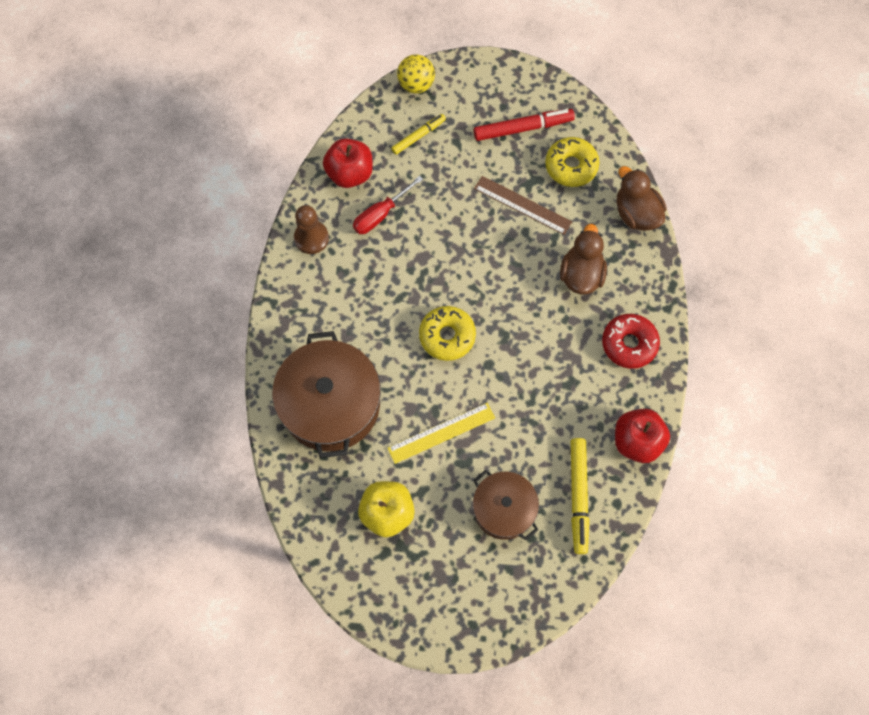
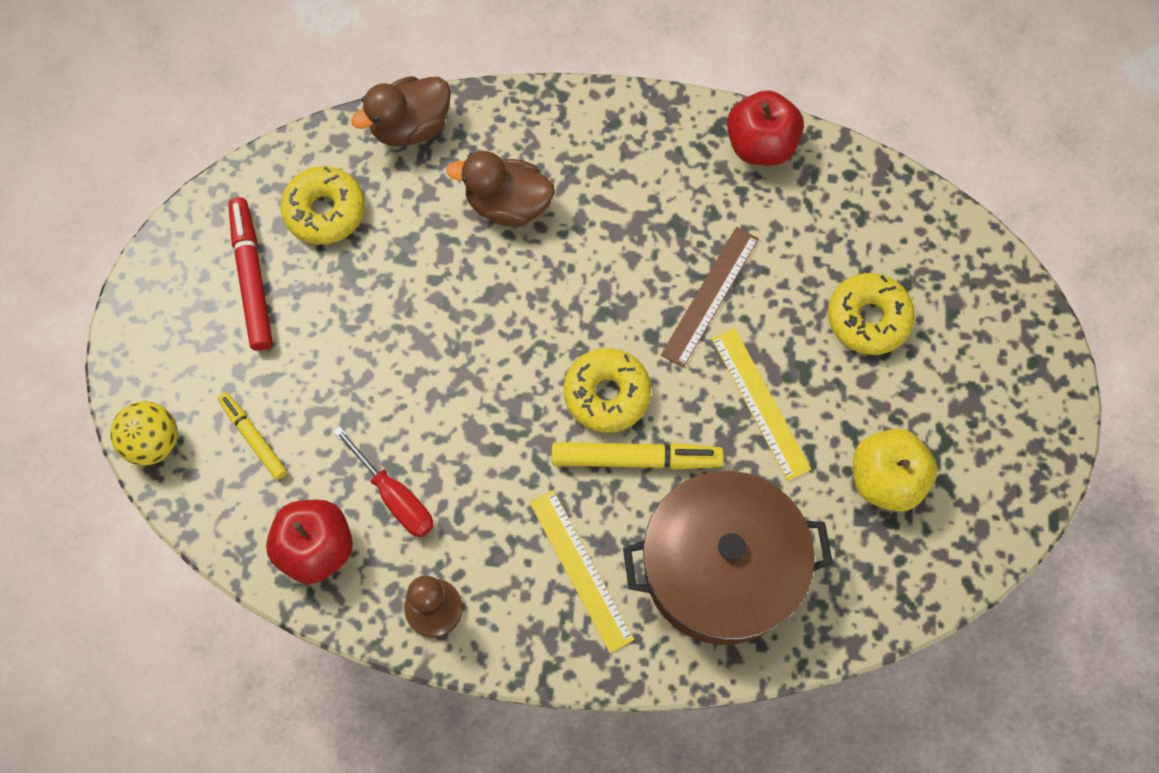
camera: 90 degrees left, 0 degrees up
(332, 320) = (580, 570): none -> yellow ruler
(504, 509) = (868, 319): brown pot -> yellow donut
(522, 205) = (388, 282): brown ruler -> brown ruler (710, 296)
(578, 496) = (843, 222): yellow marker -> yellow marker (636, 459)
(629, 344) = (617, 147): red donut -> none

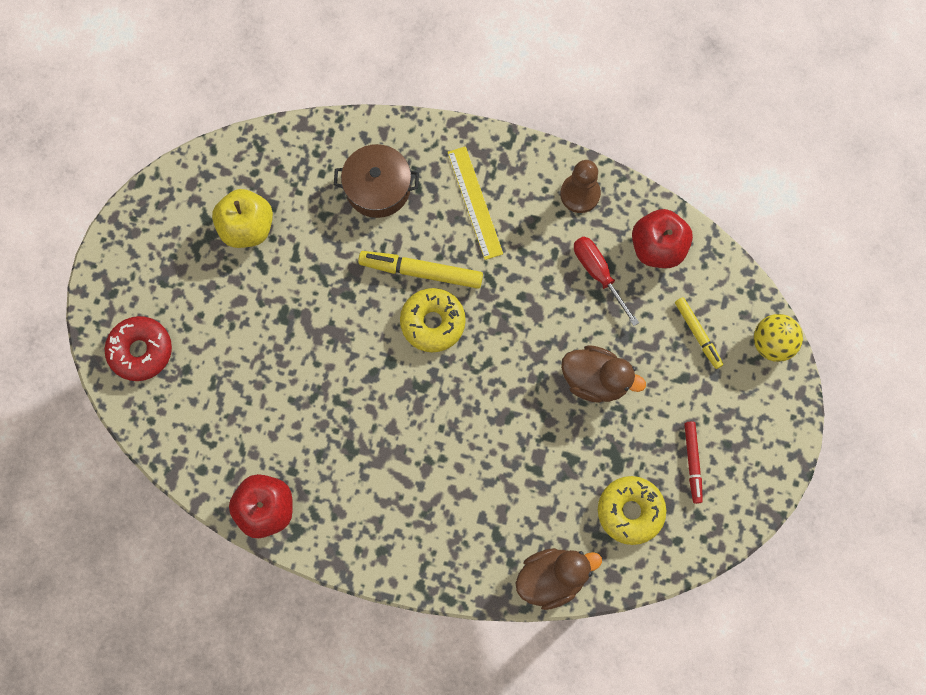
camera: 170 degrees left, 5 degrees up
(252, 278) = (692, 462): red marker -> red marker, size x0.63
(507, 205) = (482, 491): brown duck -> brown duck (595, 380)
(710, 296) = (338, 386): brown ruler -> none
(721, 567) = (378, 188): brown pot -> brown pot, size x0.60
(760, 403) = (321, 297): yellow ruler -> none
(868, 319) = (223, 347): yellow donut -> none
(971, 297) = (141, 351): none -> red donut

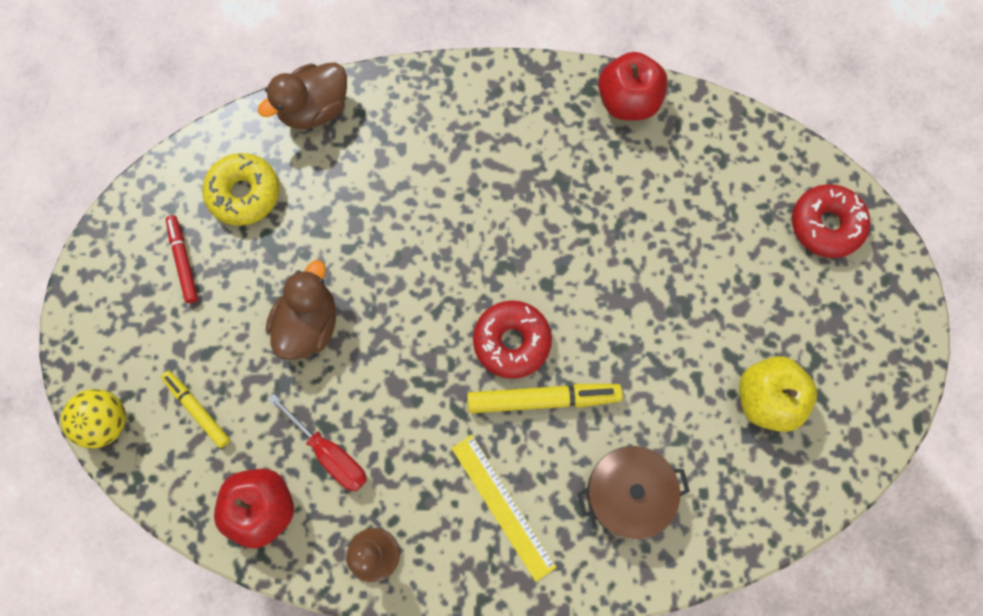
camera: 165 degrees right, 0 degrees up
(433, 322) = (512, 341): yellow donut -> red donut
(595, 380) = (308, 324): brown duck -> brown duck turned 105 degrees clockwise

